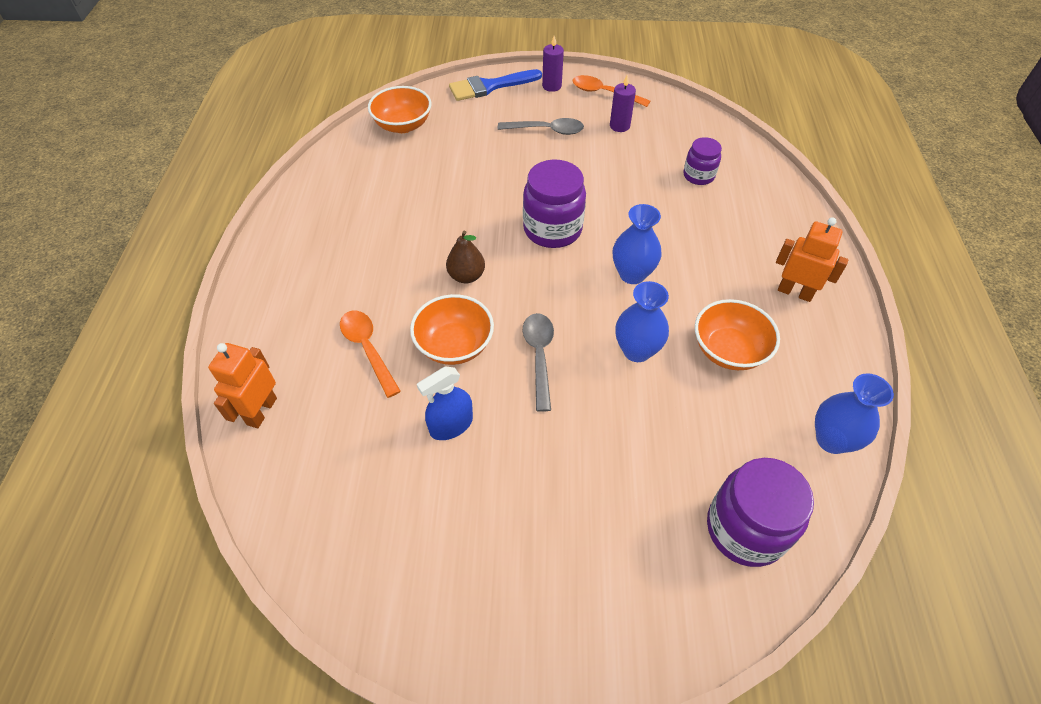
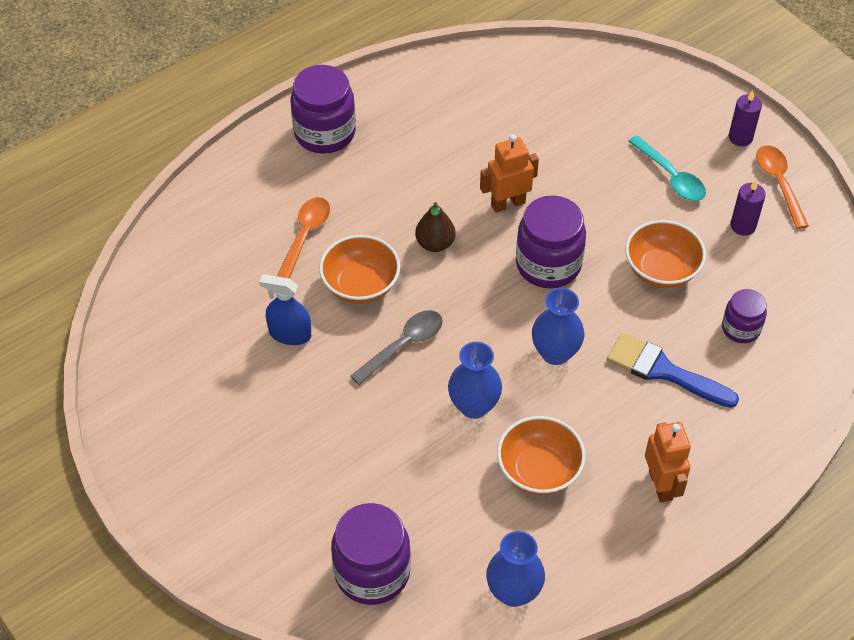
camera: 50 degrees right, 0 degrees up
(261, 411) = (198, 219): orange robot -> orange robot (508, 203)
(288, 271) = (325, 133): none -> purple jar
(403, 125) = (558, 74): orange bowl -> orange bowl (661, 270)
(489, 86) = (683, 94): blue brush -> blue brush (663, 371)
(546, 130) = (670, 176): grey spoon -> turquoise spoon

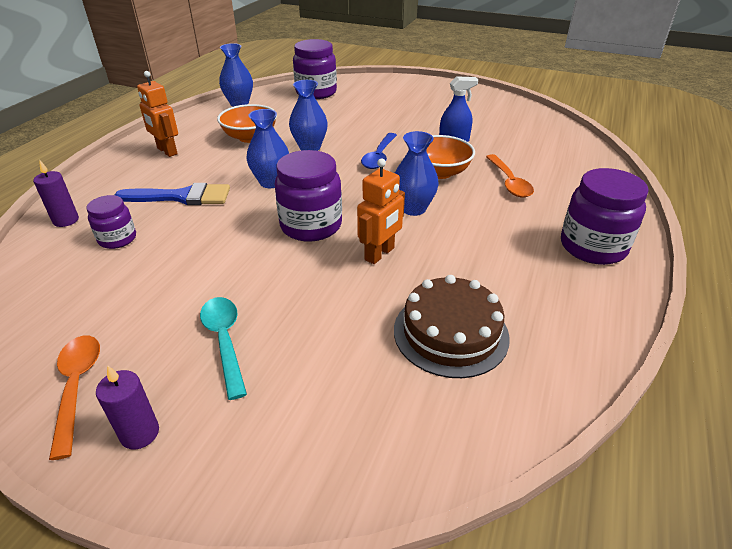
camera: 150 degrees right, 15 degrees down
(403, 345) = (379, 156): grey spoon -> blue spoon
(435, 243) = (413, 208): brown pear -> blue vase
(508, 116) = (450, 333): none -> brown cake
(661, 270) = (205, 255): orange bowl -> none
(670, 176) = (225, 341): turquoise spoon -> turquoise spoon turned 45 degrees clockwise
(743, 226) = (124, 321): purple candle -> purple candle (66, 220)
(779, 184) = (77, 387): orange spoon -> orange spoon turned 150 degrees counterclockwise

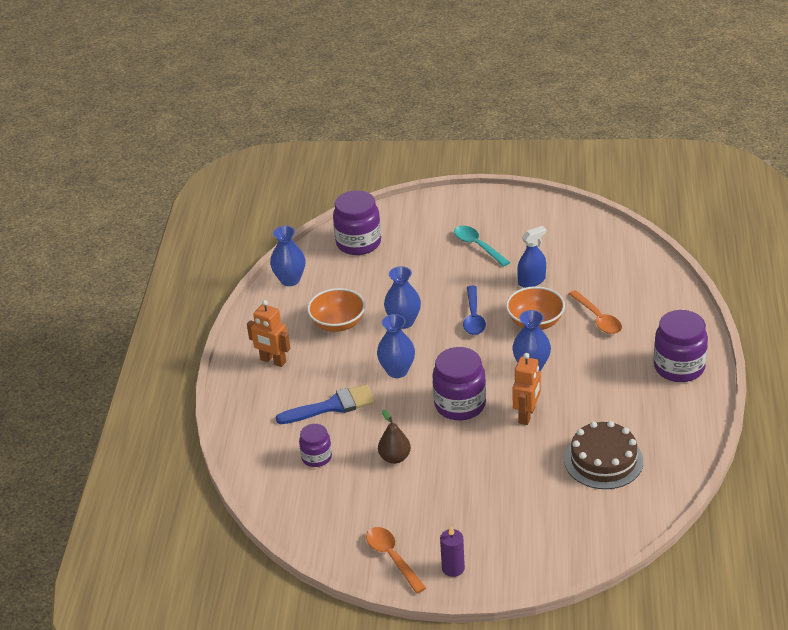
camera: 15 degrees left, 0 degrees up
(66, 220) = (257, 453): purple candle -> none
(197, 261) = (395, 458): none -> brown pear
(225, 341) = (462, 506): turquoise spoon -> turquoise spoon (478, 246)

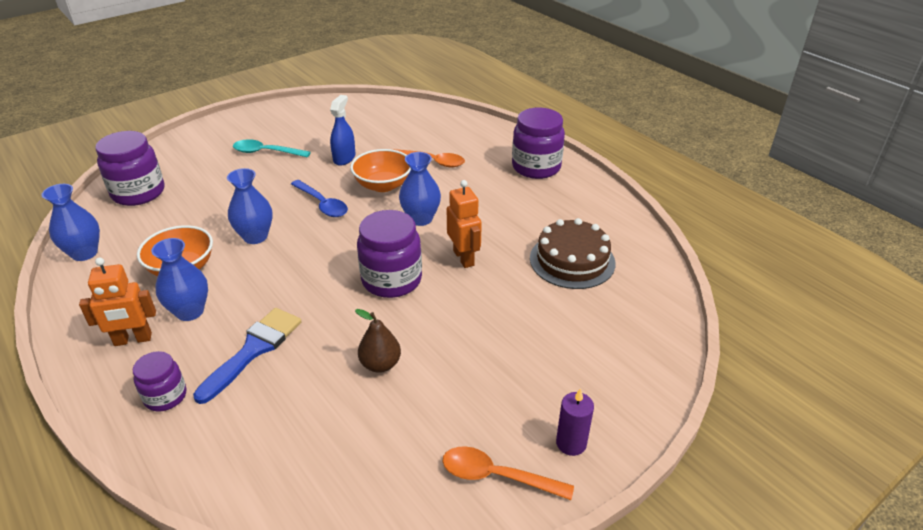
camera: 45 degrees left, 0 degrees up
(316, 457) = (288, 415): purple jar -> purple jar (165, 396)
(397, 371) = (294, 281): blue vase -> blue vase (190, 311)

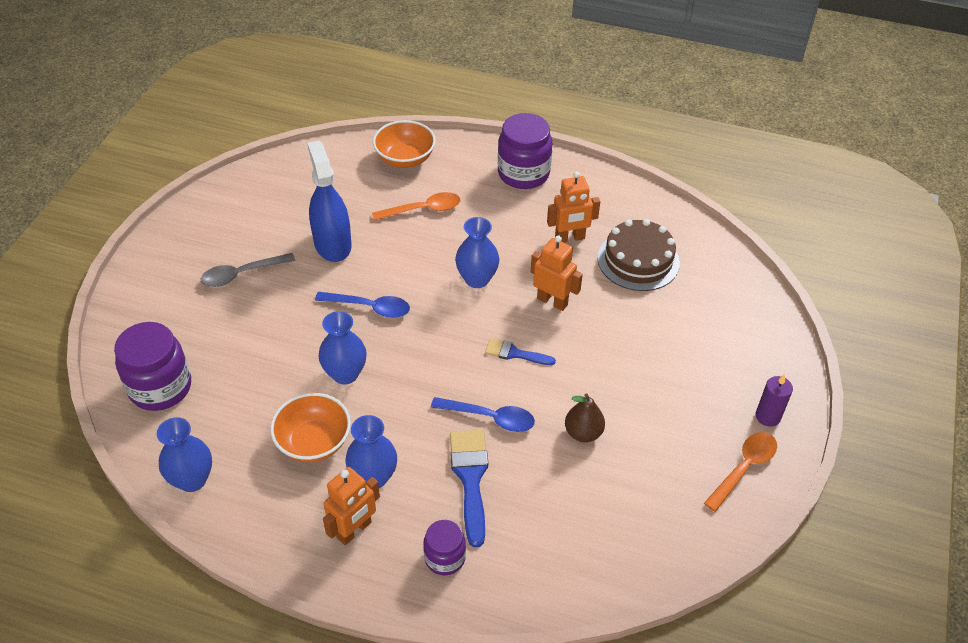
camera: 35 degrees left, 10 degrees up
(266, 152) = (242, 274): turquoise spoon -> grey spoon
(319, 315) = (489, 418): none -> blue spoon
(344, 158) = (332, 244): blue spray bottle -> blue spray bottle, size x1.55
(383, 185) = (405, 258): orange bowl -> orange bowl (405, 159)
(391, 280) = (515, 353): purple jar -> blue brush
(497, 476) = (744, 468): orange spoon -> orange spoon turned 150 degrees clockwise
(527, 222) = (570, 238): none -> orange robot

